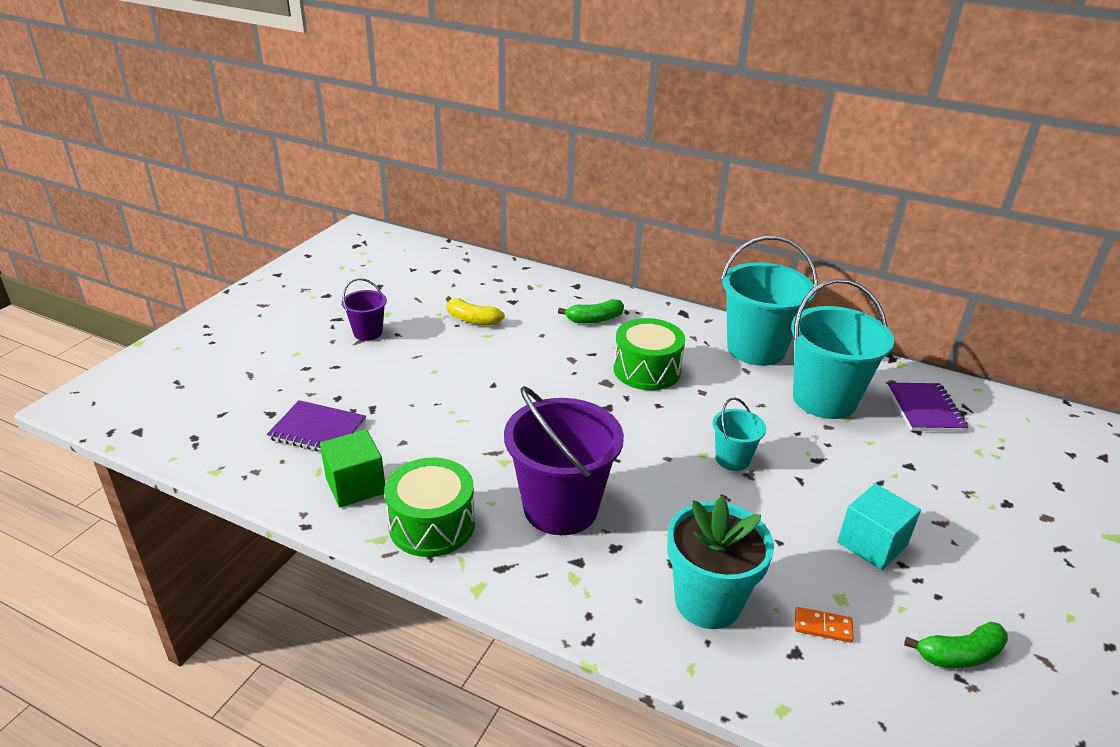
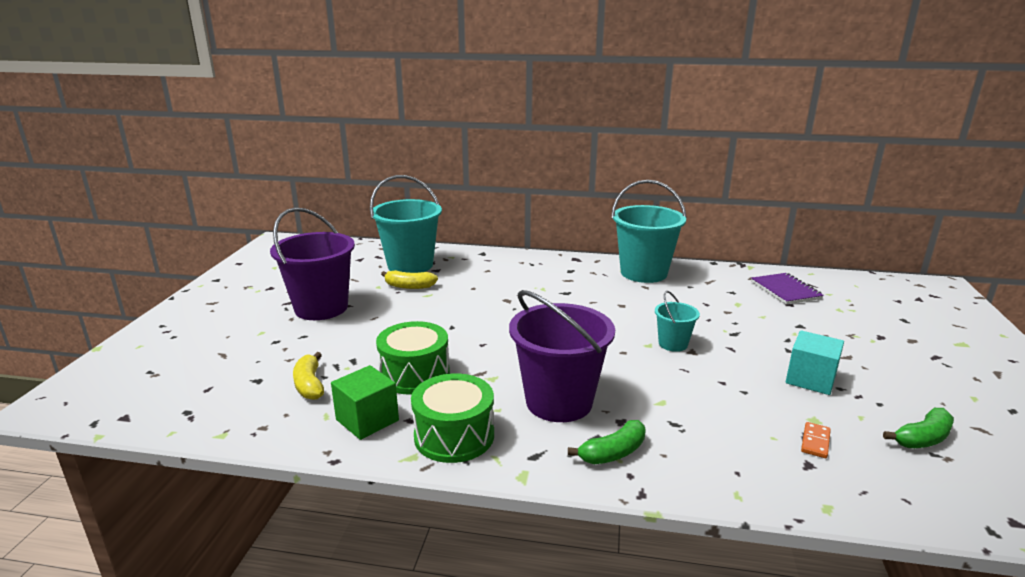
camera: 15 degrees left, 10 degrees down
(317, 430) = (309, 385): purple notebook -> yellow banana
(368, 332) = (321, 308): purple bucket -> purple bucket, size x2.01
(594, 319) = (510, 272): green banana -> green banana (613, 453)
(647, 370) = (570, 298): green drum -> green drum (415, 374)
(707, 602) = (718, 444): turquoise flower pot -> none
(823, 627) = (815, 442): orange domino -> orange domino turned 60 degrees counterclockwise
(824, 399) = (713, 296): turquoise bucket -> turquoise bucket (410, 265)

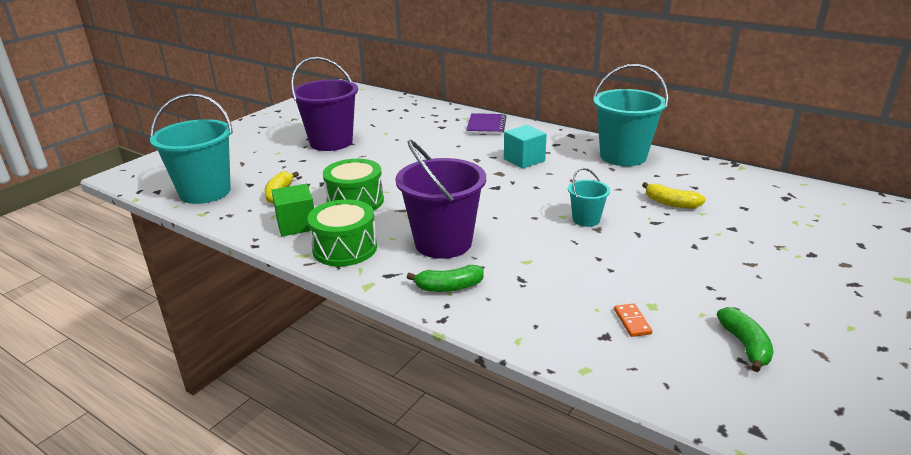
camera: 25 degrees right, 5 degrees up
(409, 286) = (409, 136): yellow banana -> yellow banana (671, 203)
(410, 265) = (424, 120): turquoise bucket -> turquoise bucket (205, 192)
(785, 290) = (755, 195): purple notebook -> purple notebook (486, 125)
(810, 379) = (687, 274): turquoise cube -> turquoise cube (524, 160)
(815, 442) = (632, 322): orange domino -> orange domino turned 60 degrees counterclockwise
(922, 438) = (745, 345): green banana -> green banana turned 90 degrees counterclockwise

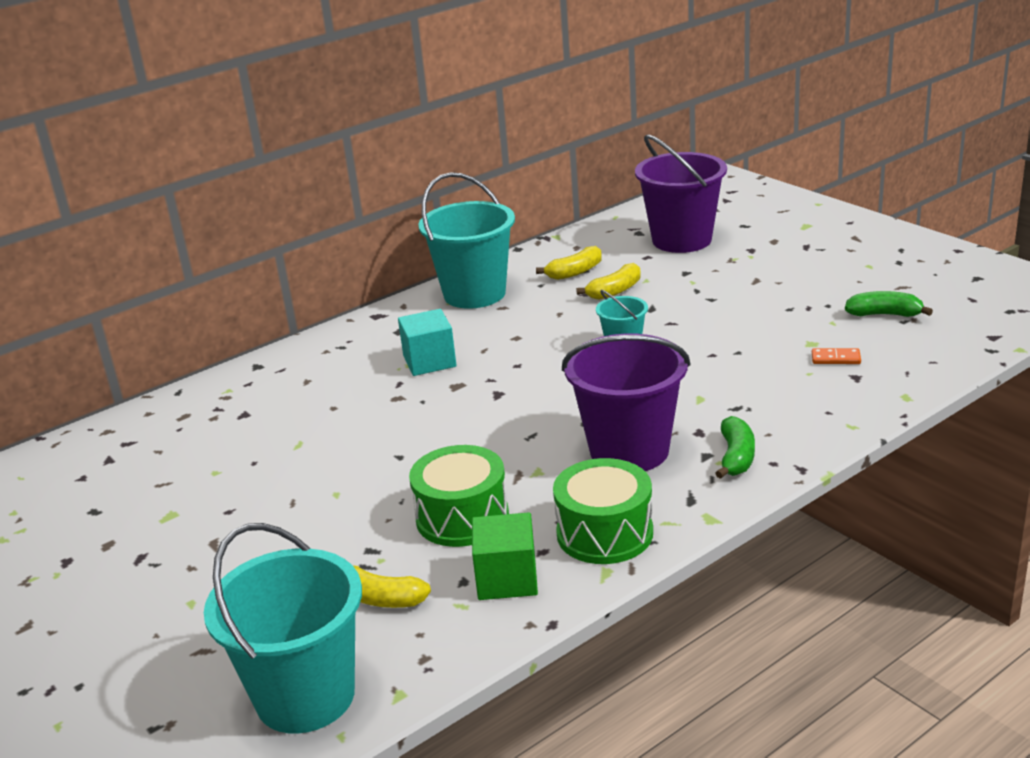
camera: 70 degrees left, 0 degrees up
(331, 142) = (201, 534): purple bucket -> purple bucket (682, 240)
(486, 125) = (279, 374): purple notebook -> none
(688, 184) = (575, 272): none -> yellow banana

